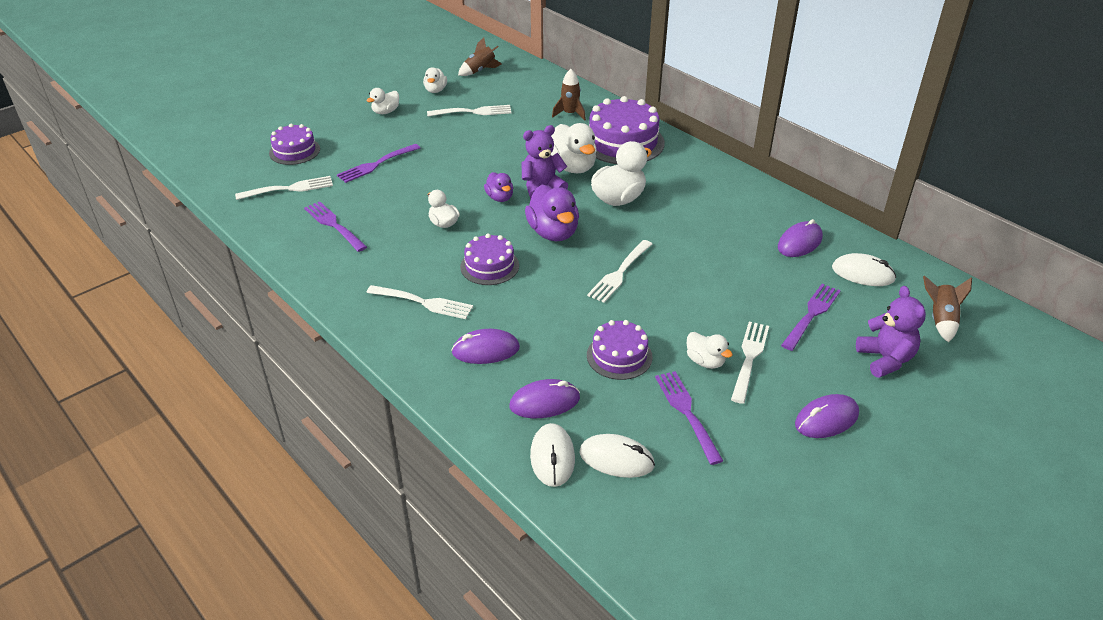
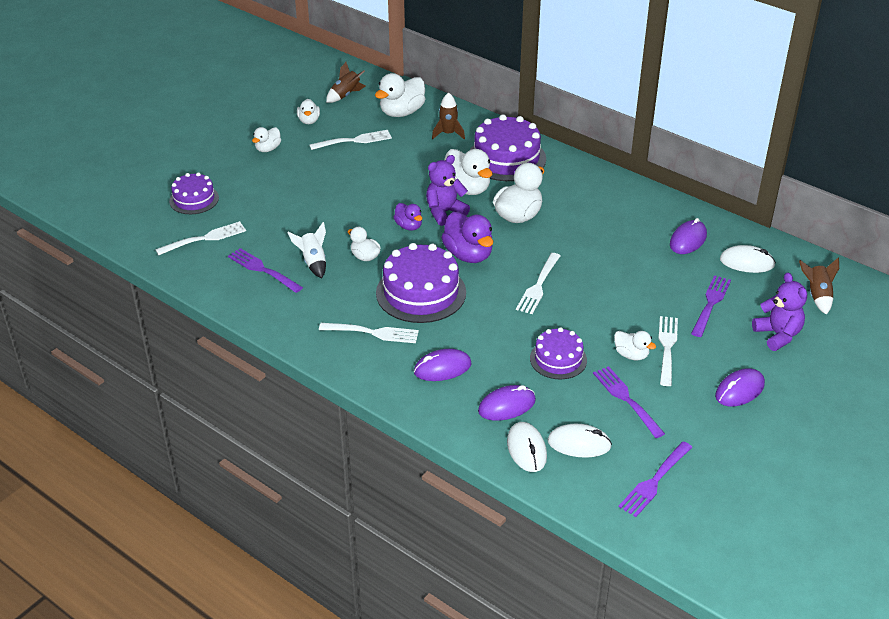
camera: 10 degrees left, 0 degrees up
(377, 164) = (280, 204): purple fork -> purple fork (655, 480)
(388, 223) = (313, 262): none -> white rocket
(489, 266) = (421, 292): purple cake -> purple cake, size x1.68
(529, 91) = (401, 112): none -> white duck

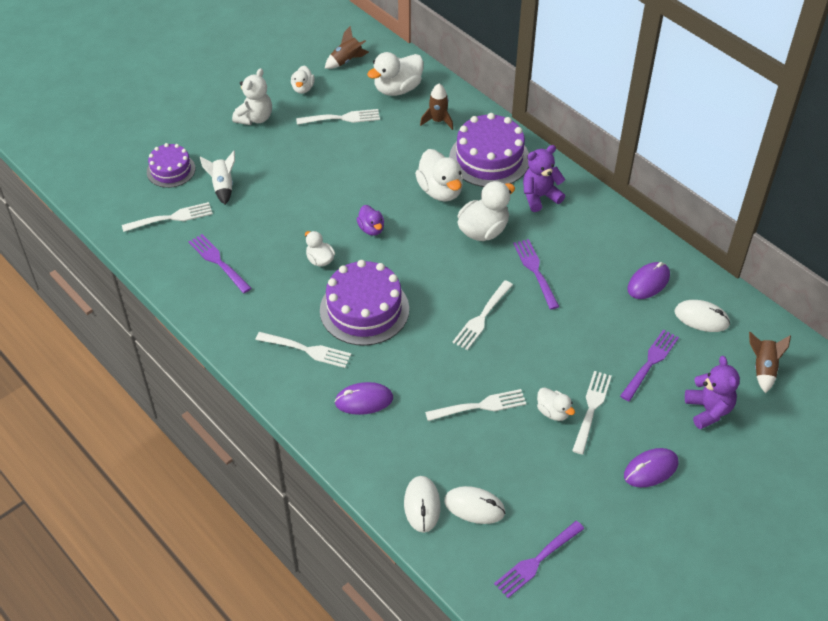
camera: 10 degrees right, 10 degrees up
(268, 149) = (255, 118): white duck -> white teddy bear
(313, 262) = (268, 259): white rocket -> white rocket (222, 186)
(445, 212) = (411, 217): purple teddy bear -> purple teddy bear (539, 197)
(468, 255) = (422, 271): purple duck -> none
(506, 406) = (415, 453): purple mouse -> none
(558, 359) = (479, 406): purple cake -> white fork
(627, 400) = (535, 463): purple fork -> purple fork (536, 271)

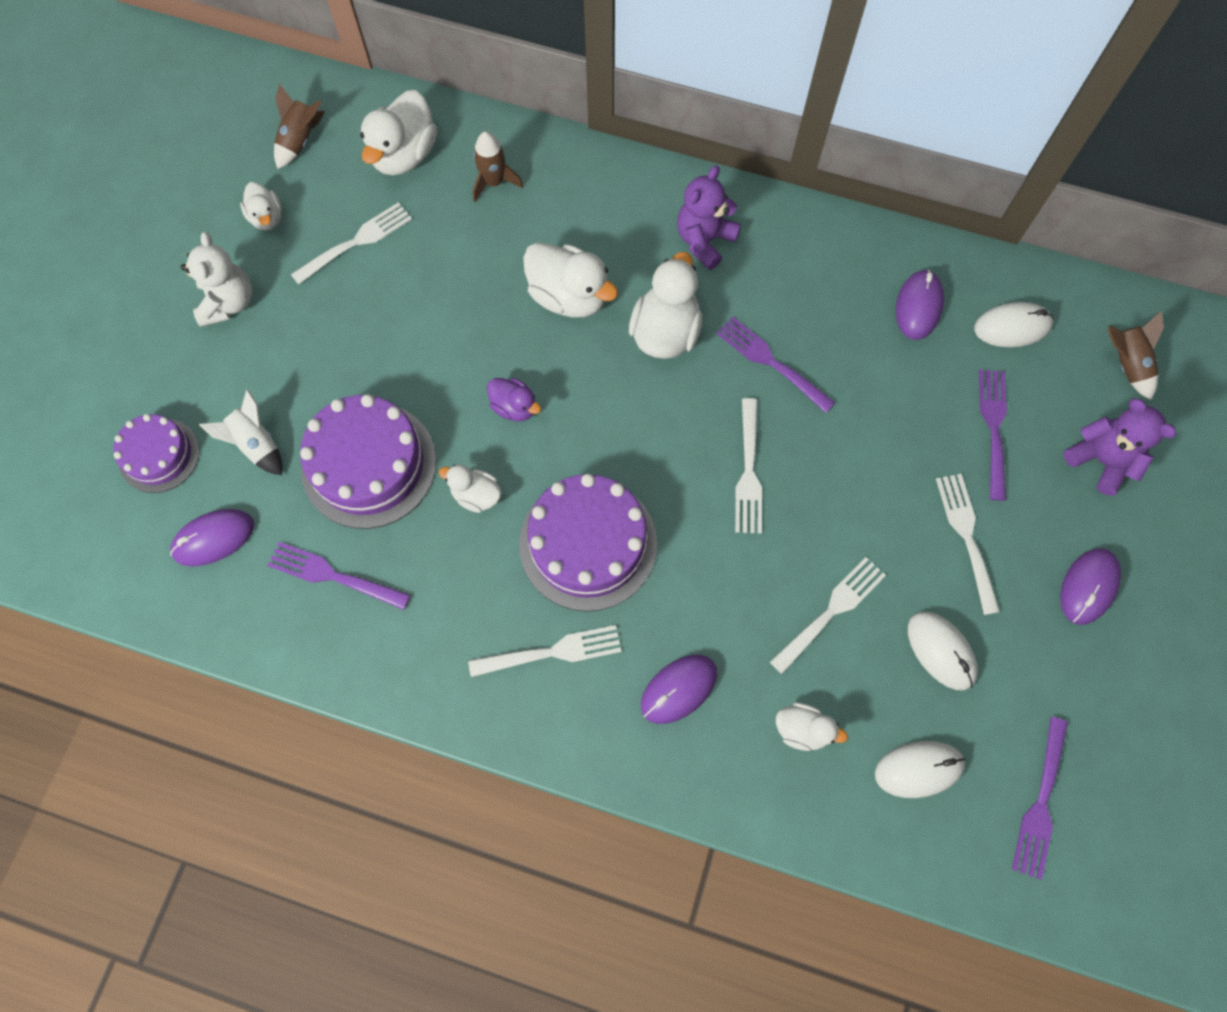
camera: 30 degrees left, 20 degrees up
(171, 218) = (214, 538): white fork -> purple mouse
(422, 505) = (853, 807): white mouse -> white mouse (941, 651)
(489, 158) = (601, 211): purple cake -> purple cake (369, 464)
(553, 412) = (925, 568): white duck -> white duck (802, 729)

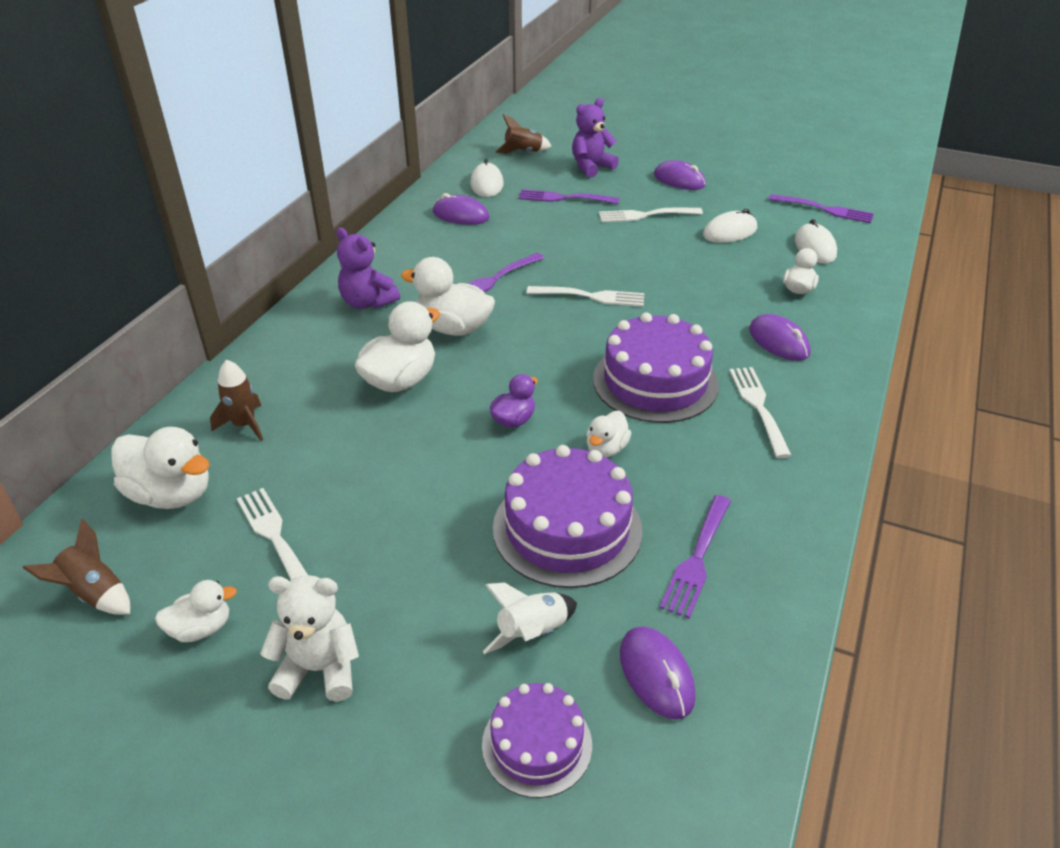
camera: 85 degrees left, 30 degrees down
(830, 612) = (706, 271): white fork -> none

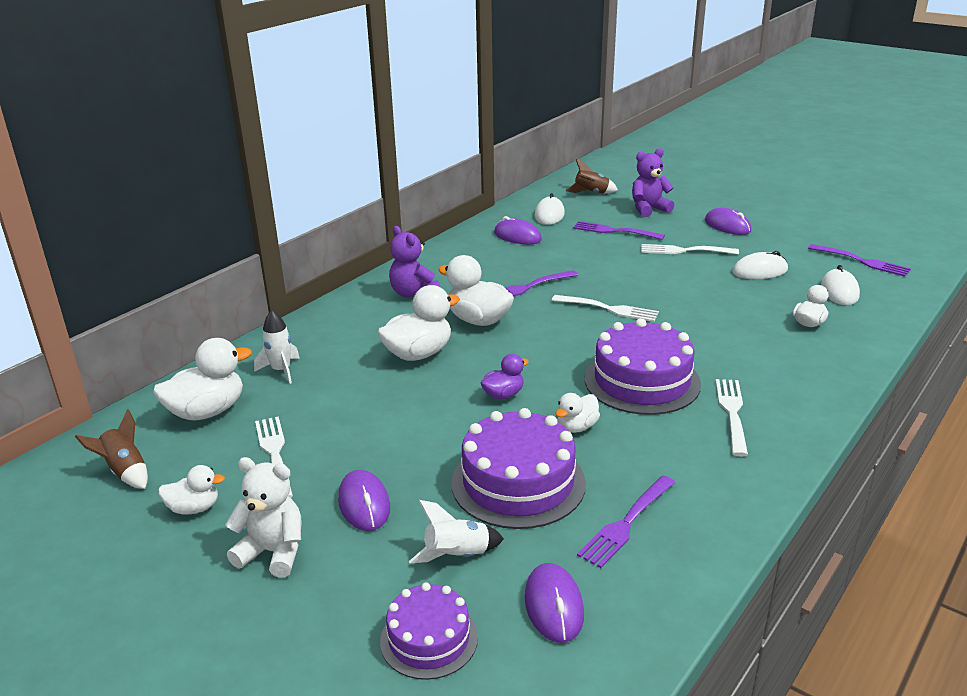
camera: 15 degrees right, 10 degrees down
(171, 494) = (207, 412): white duck -> white duck turned 75 degrees counterclockwise
(244, 425) = (281, 370): brown rocket -> white rocket
(778, 341) = (772, 363): purple mouse -> purple mouse (364, 504)

